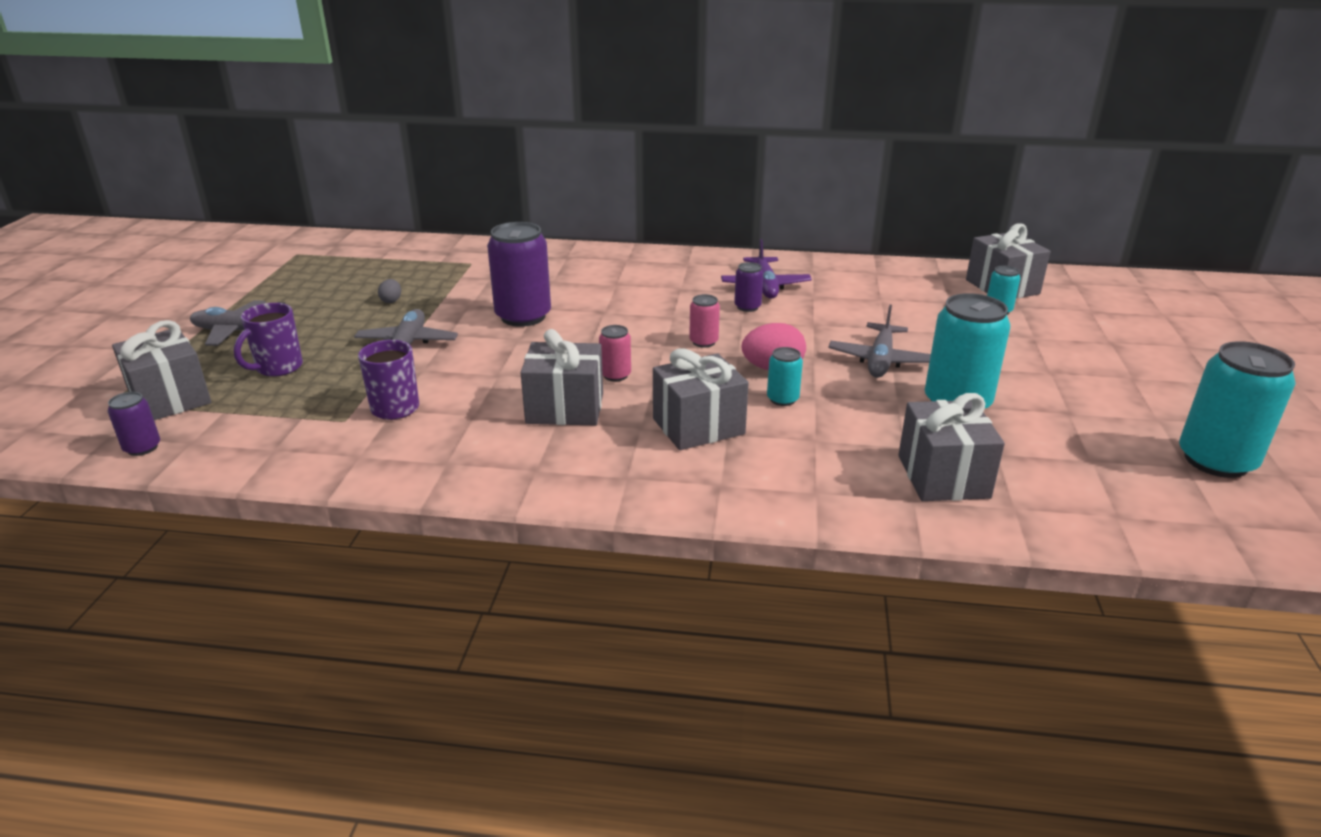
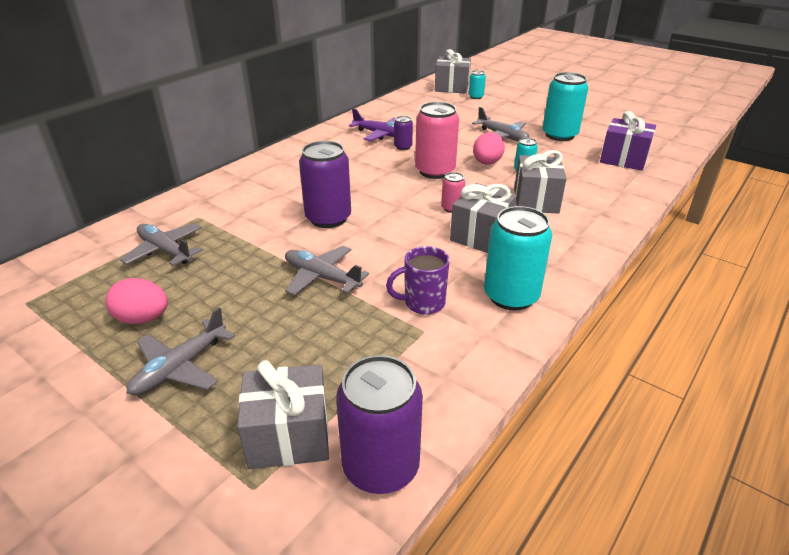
camera: 60 degrees left, 5 degrees up
(142, 448) = (381, 466): purple can -> purple can, size x2.04
(278, 368) = (291, 353): purple mug -> none
(297, 297) = (143, 318): none -> pink egg
(391, 301) = (223, 268): grey egg -> none
(402, 270) = (165, 251): none -> grey plane
(703, 342) = (435, 171): pink can -> pink can, size x2.04
(943, 476) = (623, 159): grey gift -> purple gift
(1216, 461) = (639, 109): turquoise can -> turquoise can (511, 296)

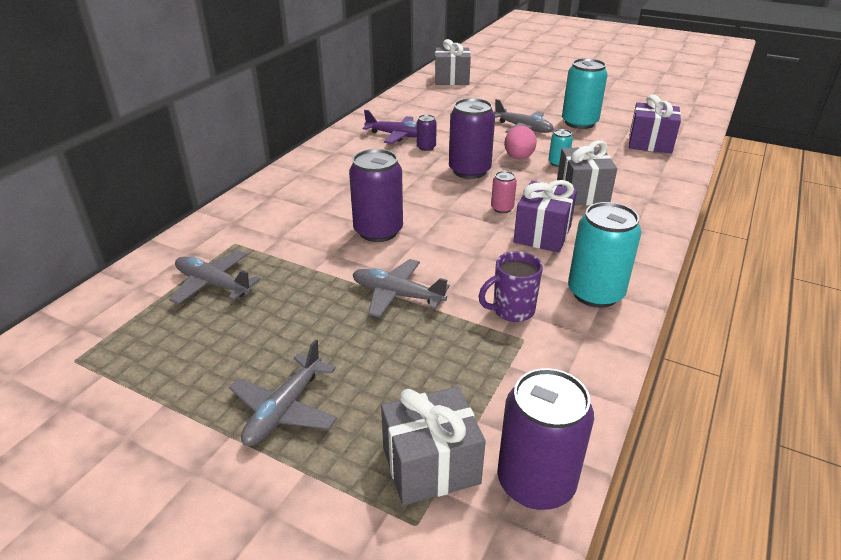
camera: 10 degrees left, 0 degrees up
(143, 318) = (220, 362): pink egg -> none
(435, 171) = (469, 171): pink can -> purple can
(476, 97) = (480, 88): turquoise can -> none
(481, 235) = (542, 234): grey gift -> purple gift

